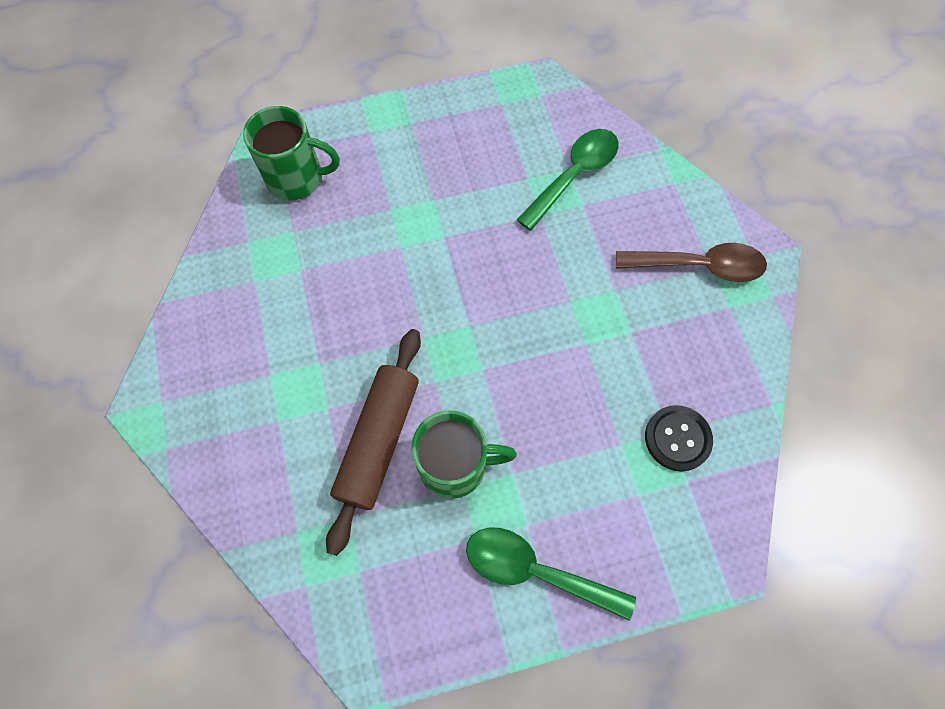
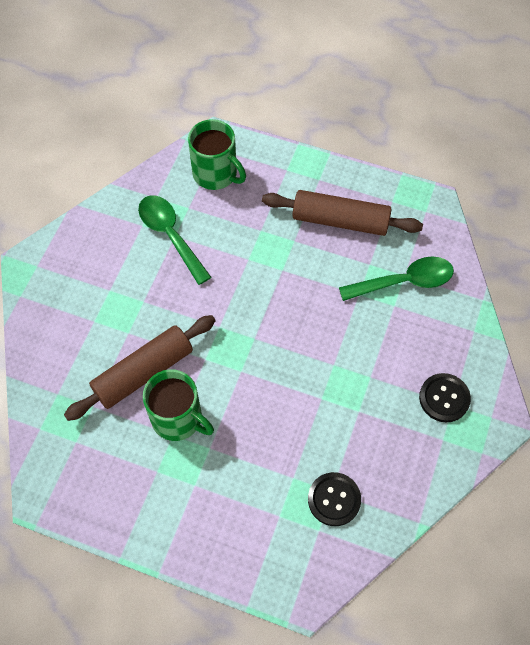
camera: 35 degrees right, 5 degrees down
(465, 152) = (340, 221): none -> brown rolling pin
(535, 570) = (178, 515): green spoon -> green spoon (170, 235)
(699, 266) = (444, 398): brown spoon -> black button

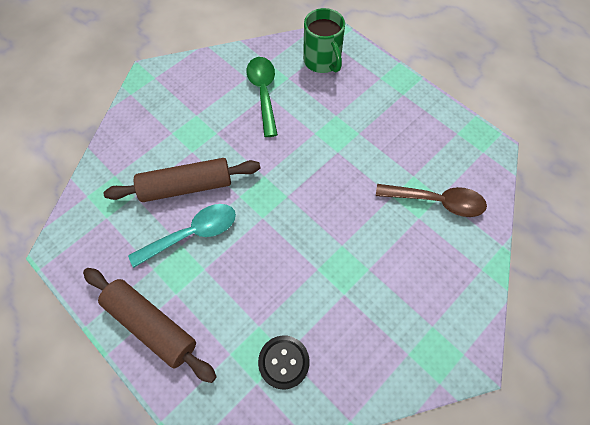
camera: 25 degrees right, 0 degrees up
(178, 418) = (192, 234): green mug -> turquoise spoon
(340, 221) = (405, 132): brown rolling pin -> brown rolling pin (151, 326)
(404, 281) = (437, 202): green spoon -> brown spoon
(444, 398) = (426, 317): black button -> none

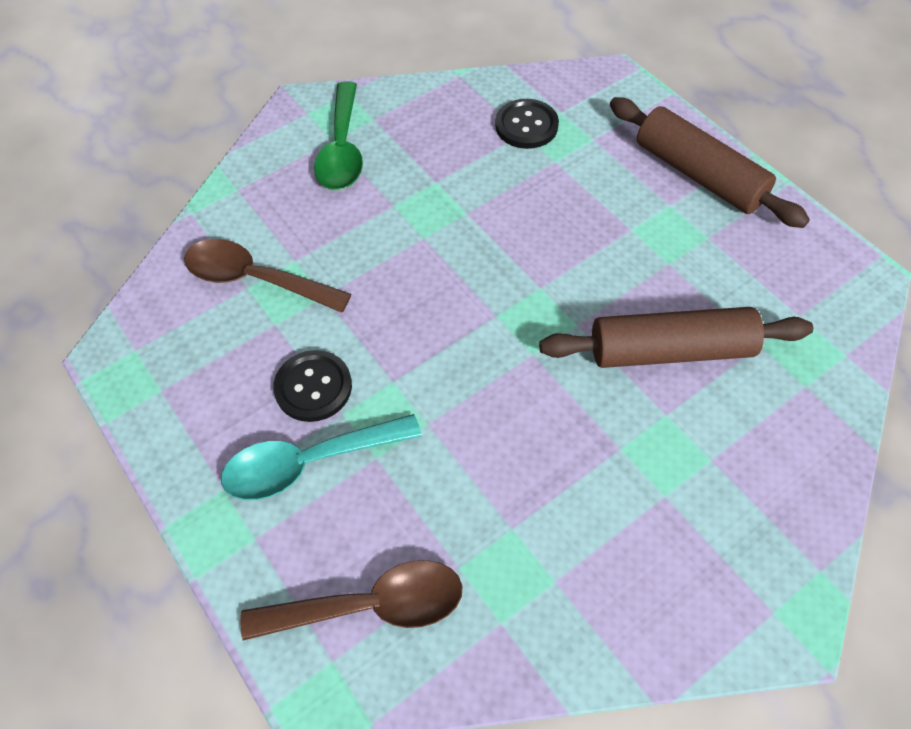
camera: 170 degrees left, 5 degrees down
(192, 234) = (652, 276): turquoise spoon -> turquoise spoon (309, 463)
(263, 93) = (519, 533): green spoon -> green spoon (342, 149)
(322, 61) = (370, 605): green mug -> brown spoon
(378, 144) = (313, 387): none -> black button

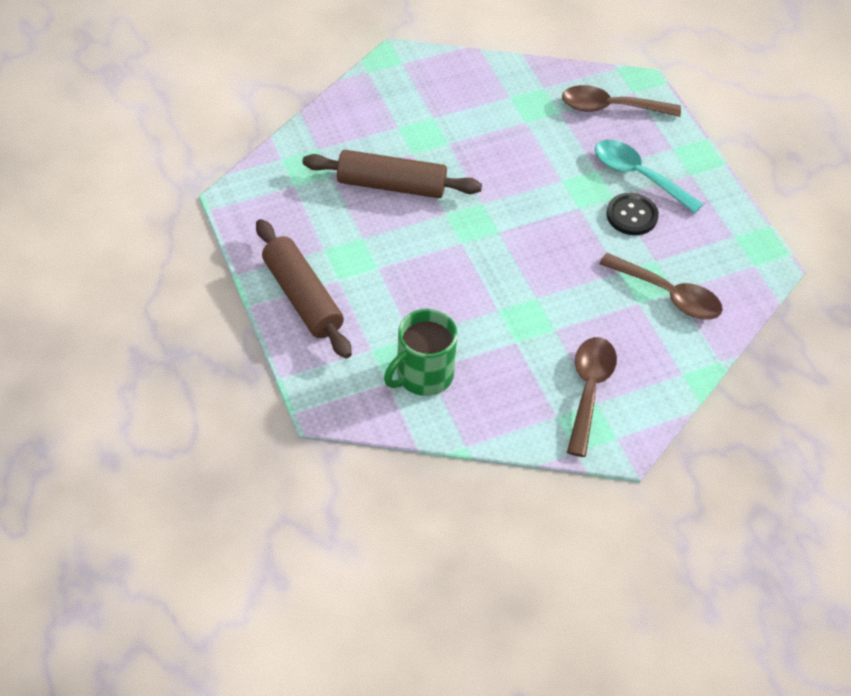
camera: 170 degrees left, 5 degrees down
(309, 463) = (638, 176): turquoise spoon -> turquoise spoon turned 135 degrees counterclockwise
(342, 149) = (589, 390): green spoon -> brown spoon
(526, 126) = (423, 375): black button -> green mug

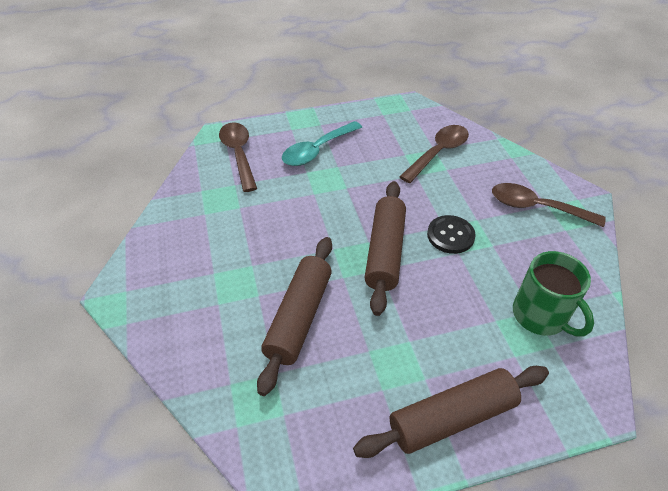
camera: 80 degrees left, 5 degrees down
(486, 245) = (385, 252): none -> brown rolling pin
(611, 107) = (238, 154): brown spoon -> brown spoon turned 150 degrees clockwise
(632, 215) = (358, 160): black button -> black button (450, 235)

